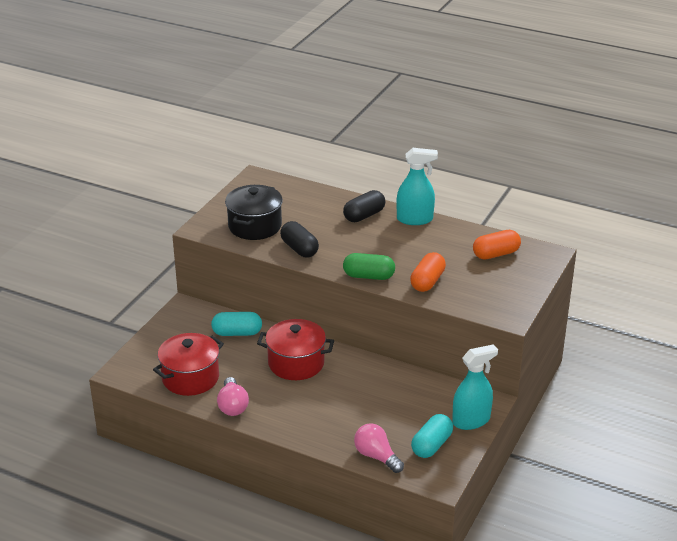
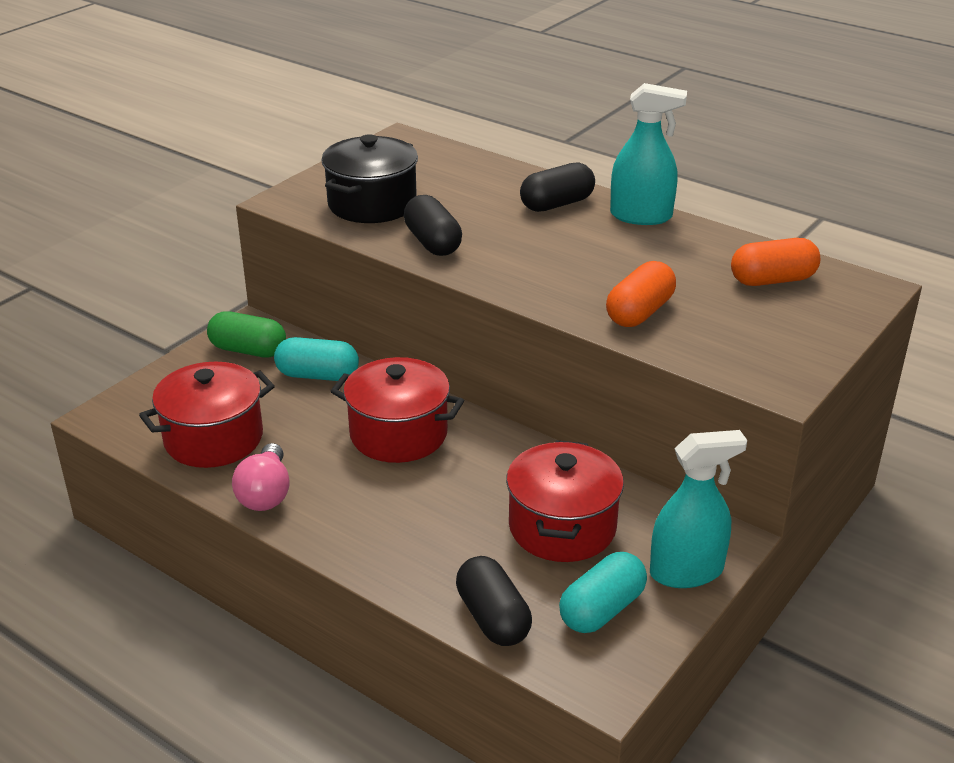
camera: 10 degrees right, 0 degrees up
(368, 276) = (537, 294): green capsule -> green capsule (248, 350)
(376, 456) = (493, 618): pink light bulb -> black capsule
(401, 405) = (562, 527): none -> red pot

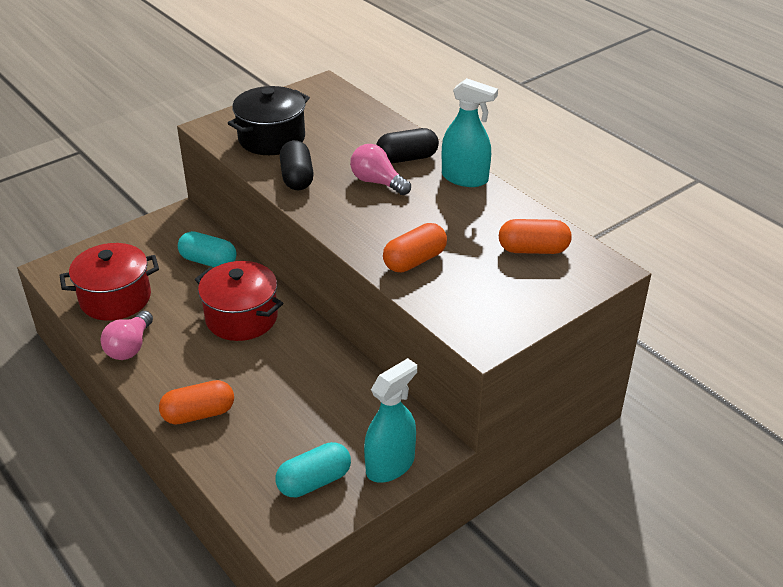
camera: 15 degrees right, 5 degrees up
(248, 350) = (171, 233): green capsule -> none
(404, 558) = (199, 414): none -> orange capsule
(493, 618) = (235, 471): black capsule -> none
(537, 234) = (377, 182): none -> pink light bulb
(562, 527) = (319, 412): red pot -> none
(686, 571) = (390, 465): turquoise spray bottle -> turquoise spray bottle turned 45 degrees counterclockwise

